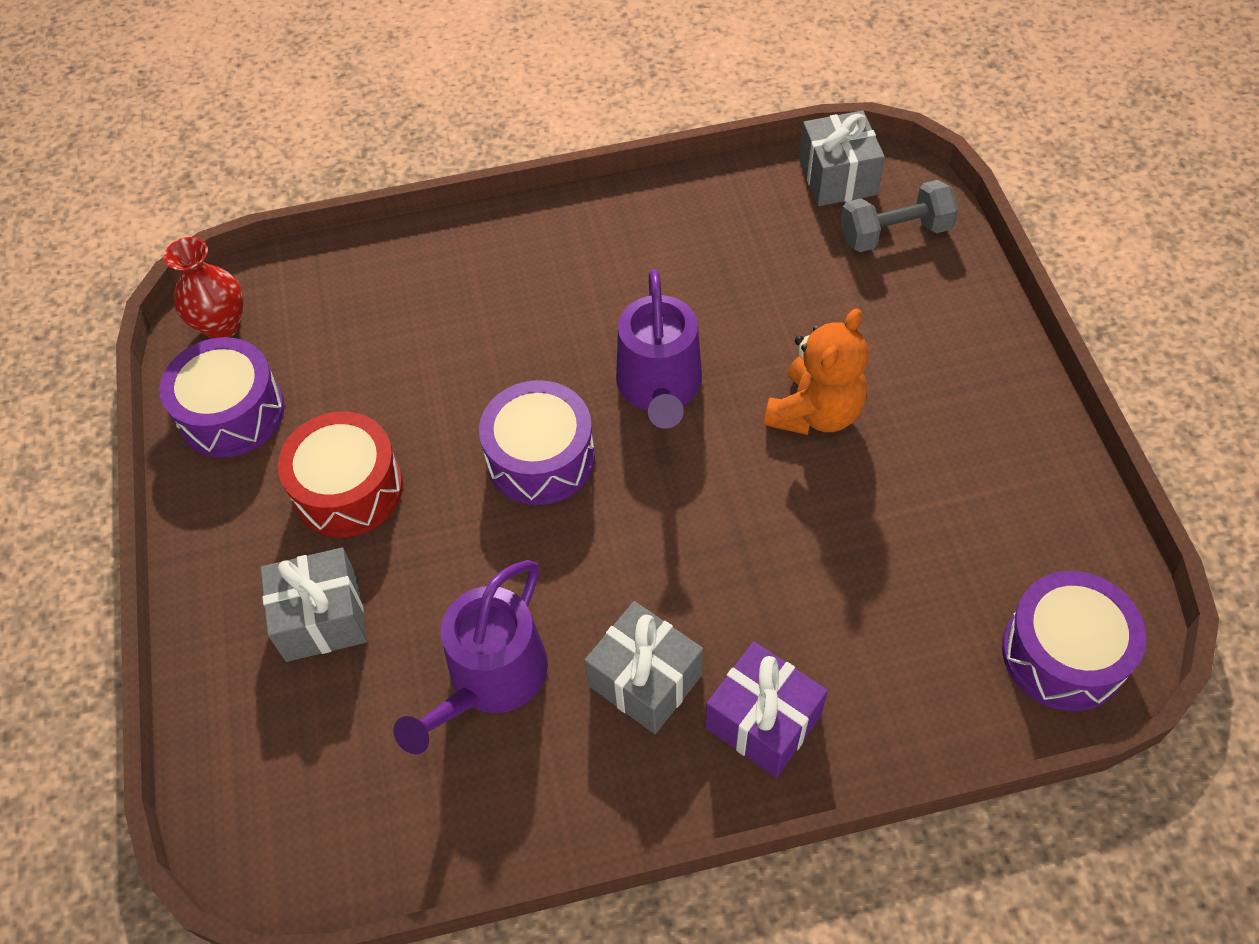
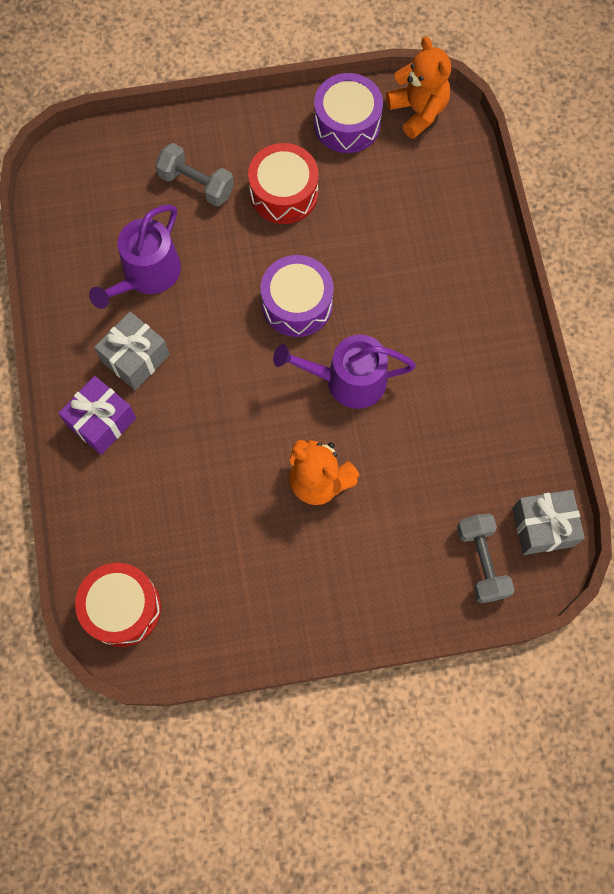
camera: 90 degrees right, 15 degrees up
(222, 326) = (418, 111): red vase -> orange teddy bear
(322, 618) = (196, 184): grey gift -> grey dumbbell
(491, 679) = (147, 274): purple watering can -> purple watering can turned 90 degrees counterclockwise
(1063, 653) = (122, 608): purple drum -> red drum

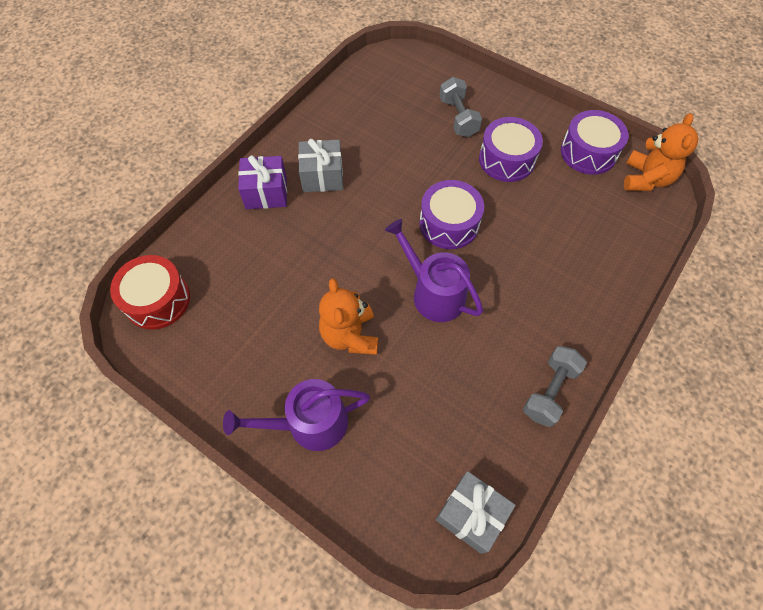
camera: 45 degrees right, 10 degrees down
(147, 274) = (378, 140): purple watering can -> purple watering can (310, 423)
(284, 193) = (506, 159): red drum -> purple drum
(482, 561) = (400, 494): grey dumbbell -> grey dumbbell (550, 391)

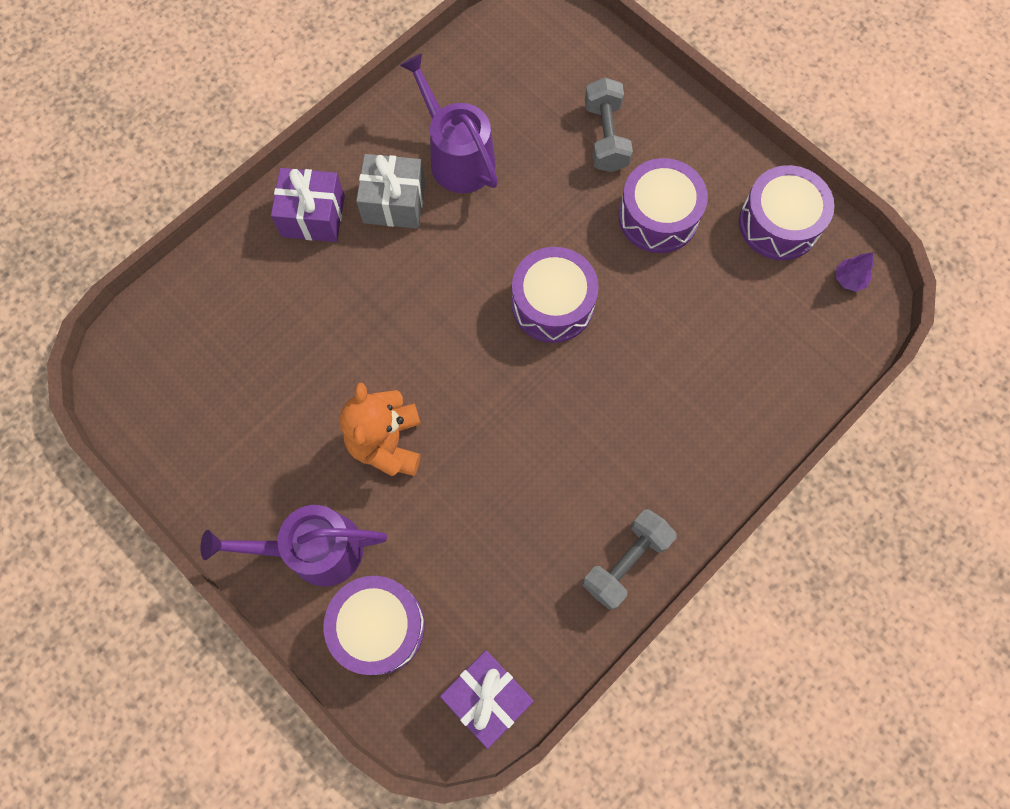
camera: 10 degrees right, 10 degrees up
(157, 300) = (149, 351): red drum -> none
(372, 474) = (378, 627): none -> purple drum
(433, 293) = (508, 402): purple watering can -> purple watering can (457, 157)
(471, 515) = (487, 697): grey gift -> purple gift
(646, 179) = (849, 279): orange teddy bear -> purple tree

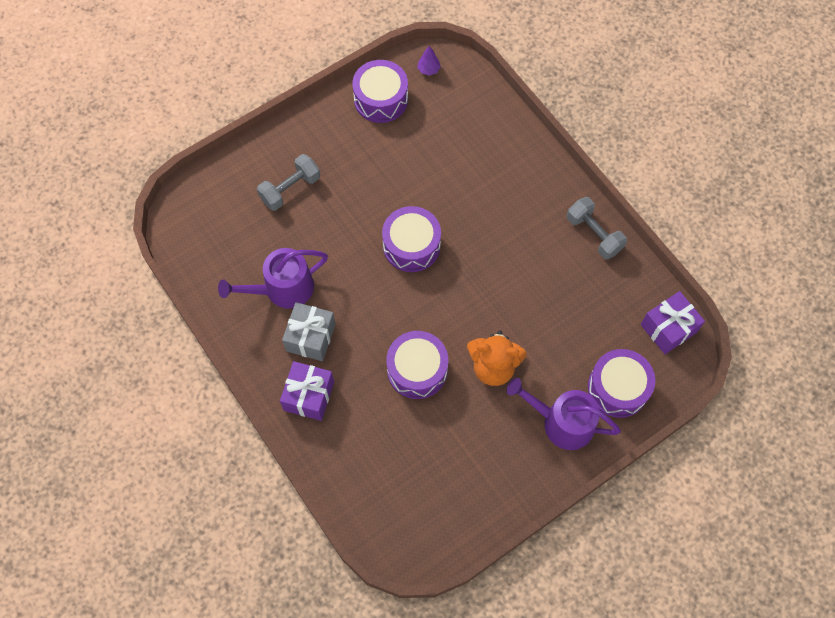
camera: 80 degrees left, 5 degrees down
(315, 550) = (562, 422): purple watering can -> purple watering can turned 105 degrees clockwise
(605, 137) = (290, 189): grey dumbbell -> grey dumbbell turned 45 degrees counterclockwise
(658, 216) = (360, 169): purple drum -> purple drum (417, 370)

